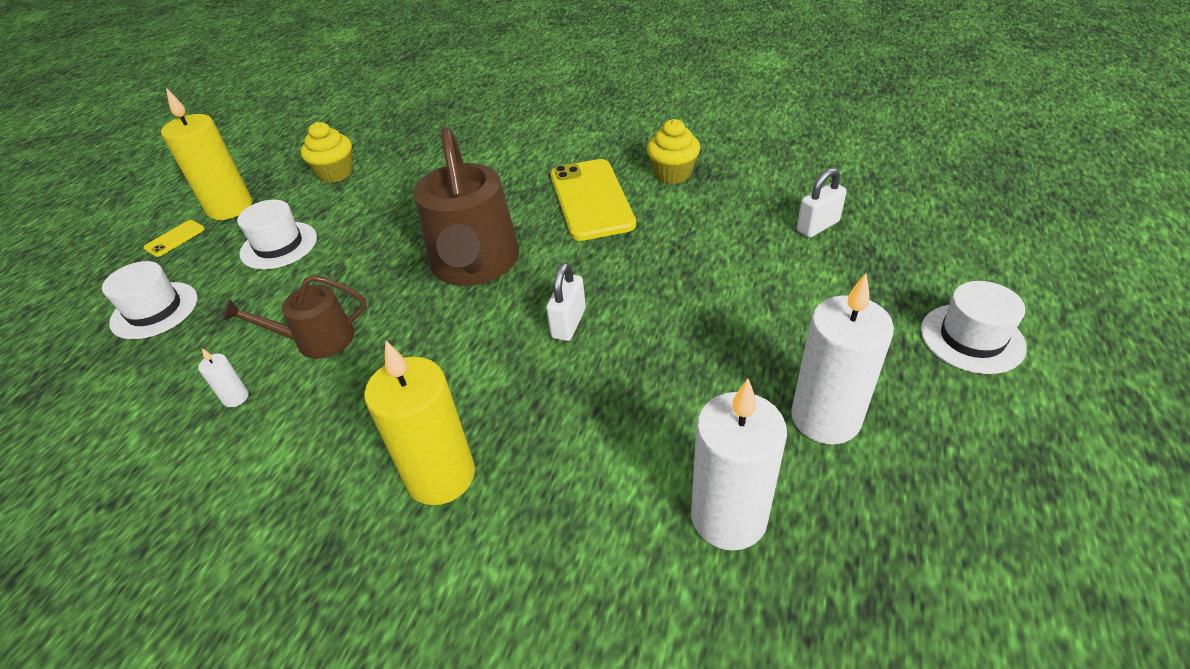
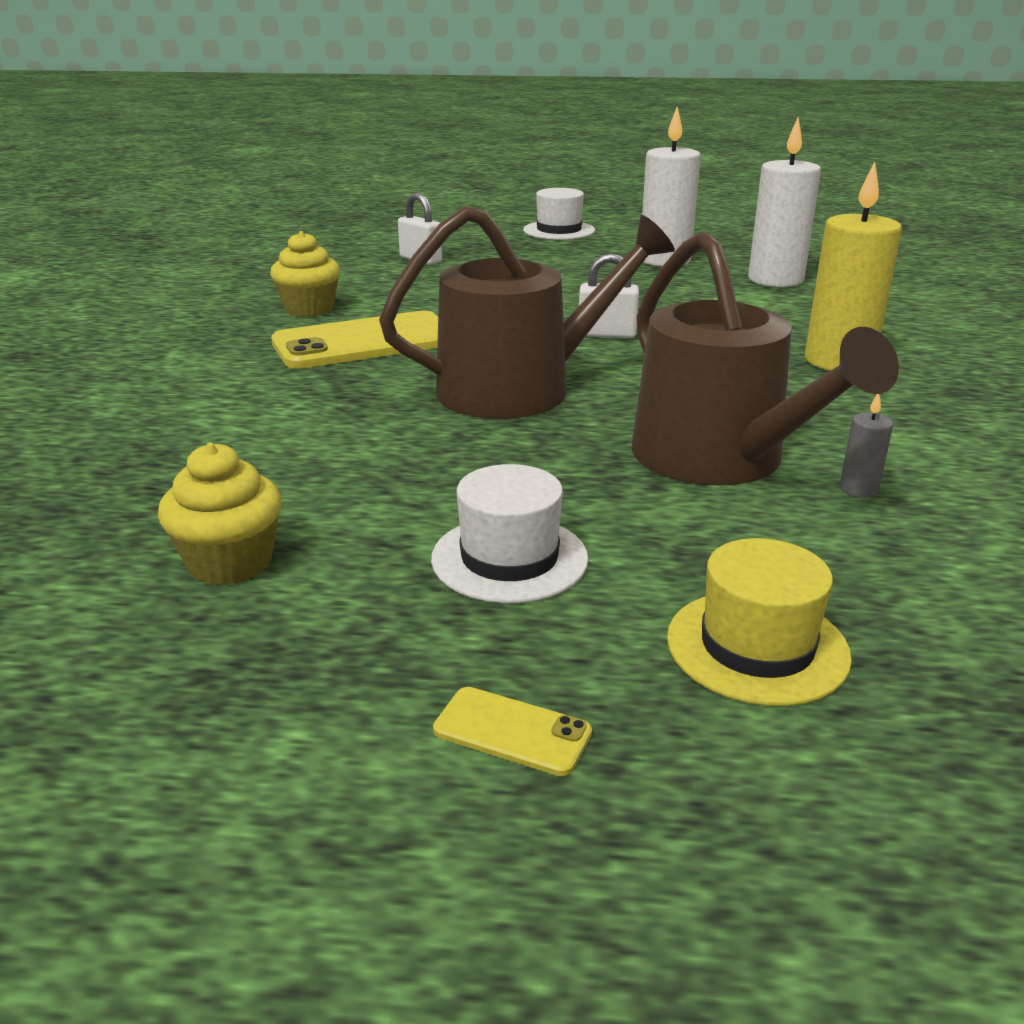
camera: 105 degrees left, 15 degrees down
(154, 310) = (757, 646): white hat -> yellow hat
(230, 208) = (366, 683): yellow candle -> none
(236, 397) = (858, 489): white candle -> grey candle
(317, 340) = (719, 459): brown watering can -> brown watering can, size x1.82

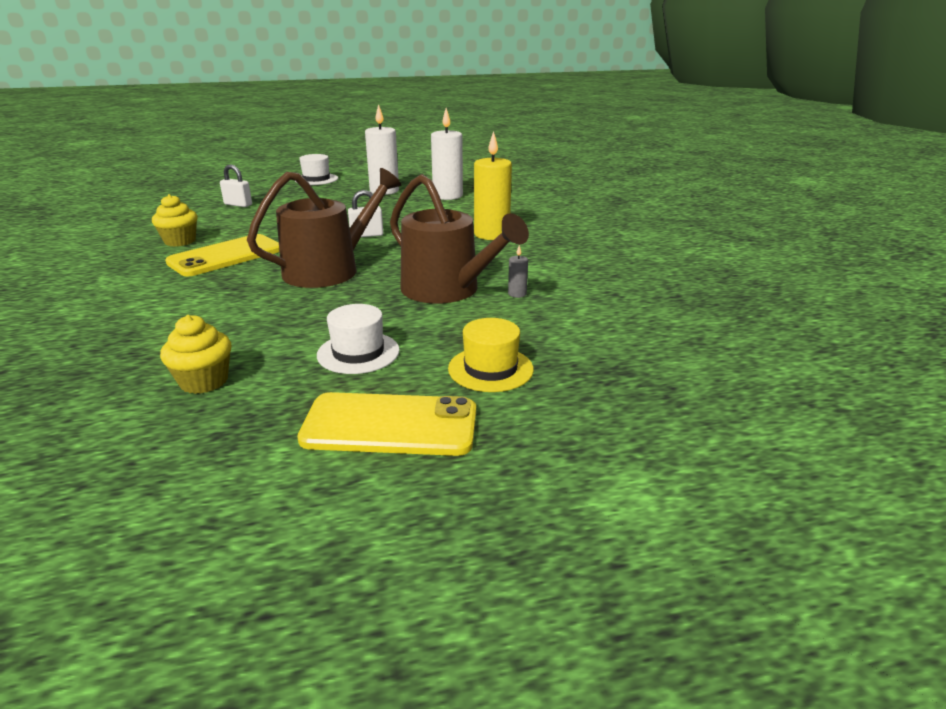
camera: 20 degrees left, 0 degrees up
(512, 731) = (390, 425): yellow phone -> yellow phone, size x2.33

